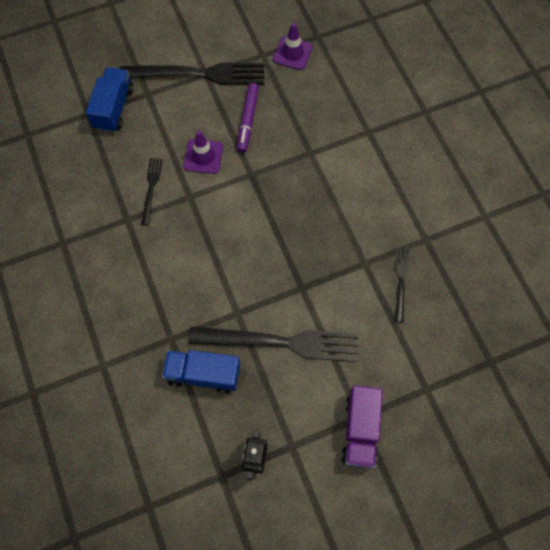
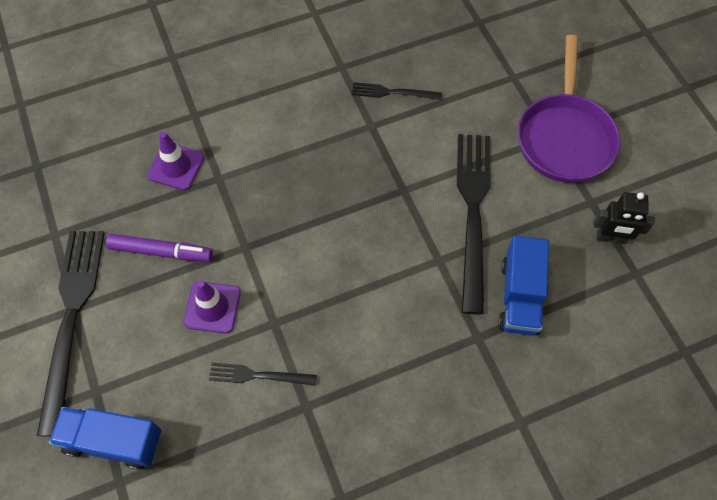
camera: 90 degrees left, 5 degrees down
(292, 53) = (58, 197): purple traffic cone -> purple traffic cone (176, 166)
(360, 430) = (564, 137): purple truck -> purple pan

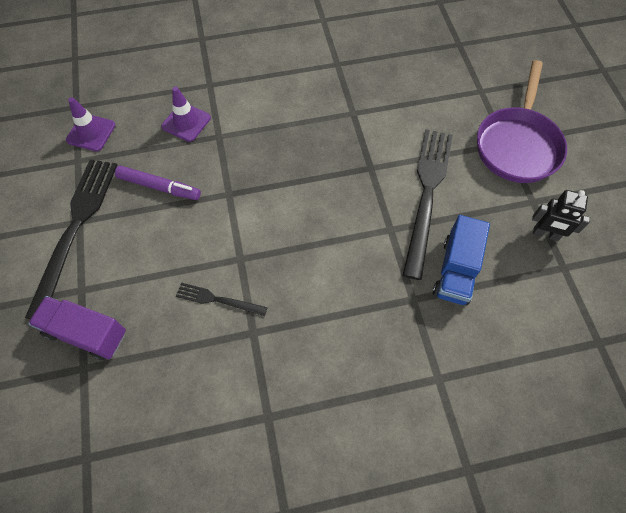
camera: 10 degrees right, 0 degrees up
(114, 441) = (86, 333): blue truck -> purple truck
(212, 307) = (191, 238): purple traffic cone -> purple traffic cone (91, 133)
(392, 92) = (376, 89): black fork -> none

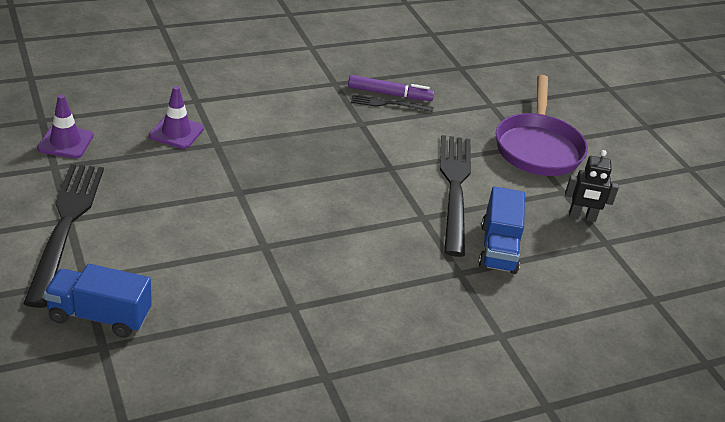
camera: 15 degrees left, 25 degrees down
(86, 333) = (100, 316): purple truck -> blue truck
(159, 187) = (157, 187): purple marker -> purple marker (389, 94)
(218, 300) = (247, 281): black fork -> black fork (388, 104)

